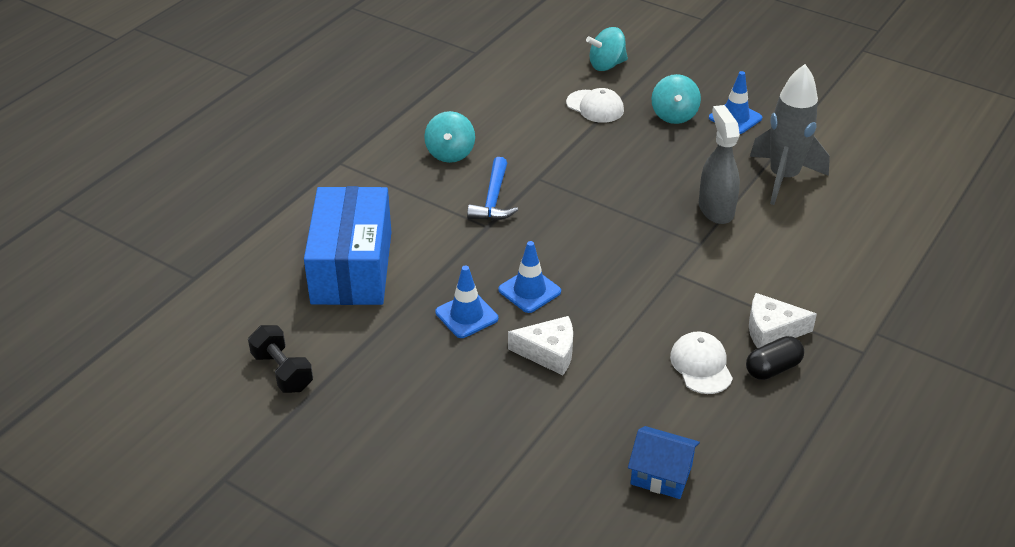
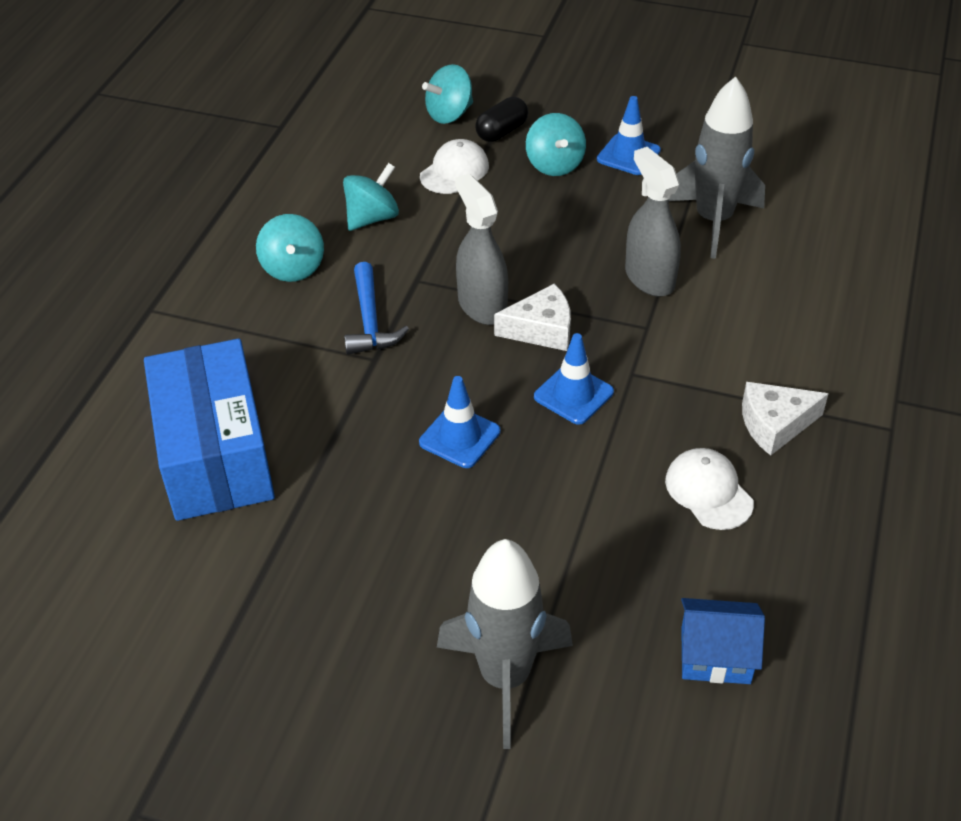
camera: 15 degrees left, 5 degrees up
(282, 371) = (168, 629): black dumbbell -> none
(466, 315) = (390, 490): blue traffic cone -> blue traffic cone (573, 394)
(502, 454) = (505, 677): none -> grey rocket
(521, 129) = (372, 218): none -> turquoise spinning top
(549, 352) = (514, 518): white cheese -> white cheese (541, 330)
(580, 205) = (482, 305): none -> grey spray bottle
(595, 106) = (454, 171): white cap -> white cap turned 75 degrees counterclockwise
(772, 368) = (795, 475): black capsule -> black capsule (501, 132)

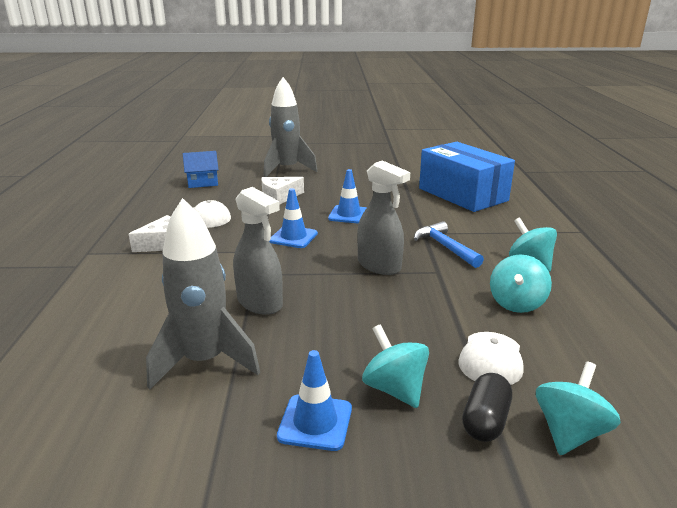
camera: 160 degrees right, 20 degrees down
(541, 330) = (329, 261): white cheese -> white cheese (279, 197)

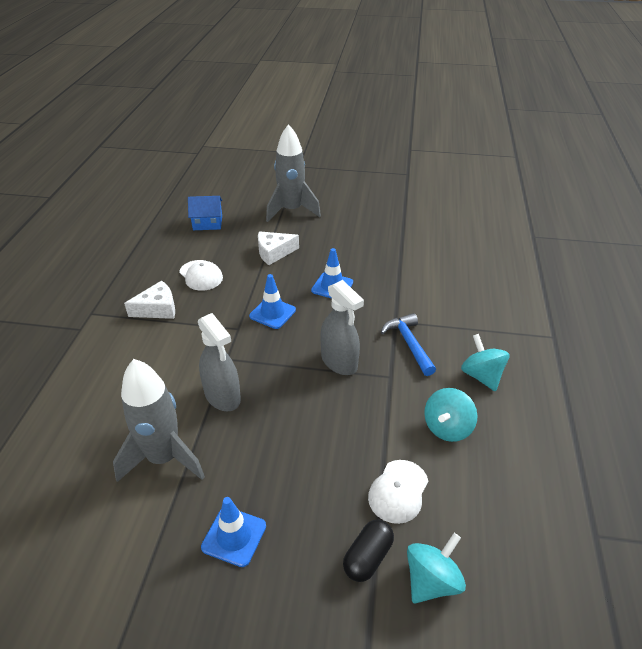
camera: 10 degrees right, 15 degrees up
(394, 389) = (306, 512): turquoise spinning top -> none
(462, 194) = (454, 267): blue box -> none

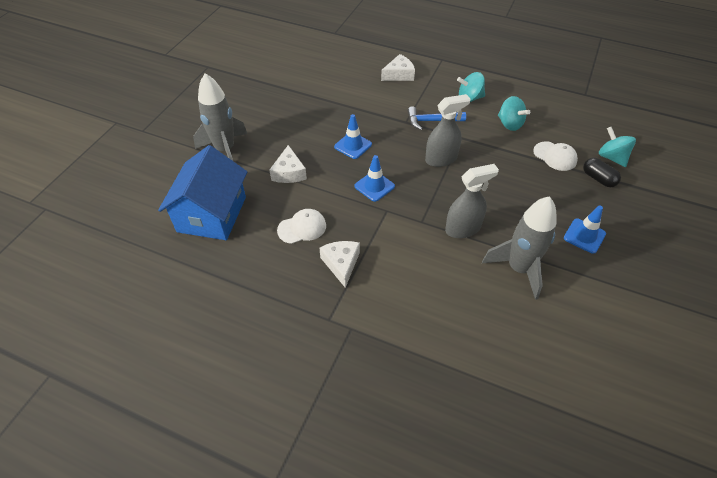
camera: 75 degrees left, 10 degrees up
(207, 223) = (212, 214): blue house -> blue house, size x1.95
(487, 301) = (399, 75): none -> white cheese

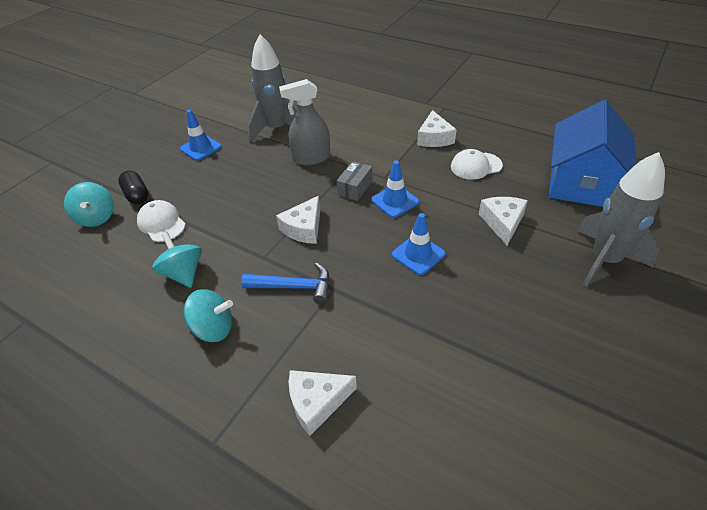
camera: 170 degrees left, 5 degrees down
(411, 197) = (355, 188): none -> grey box
(441, 159) = (304, 228): grey spray bottle -> white cheese

